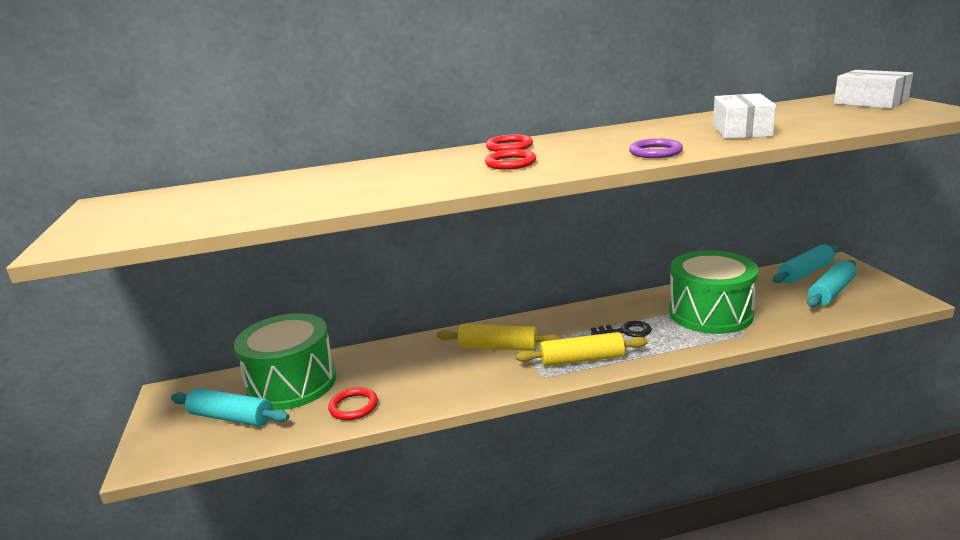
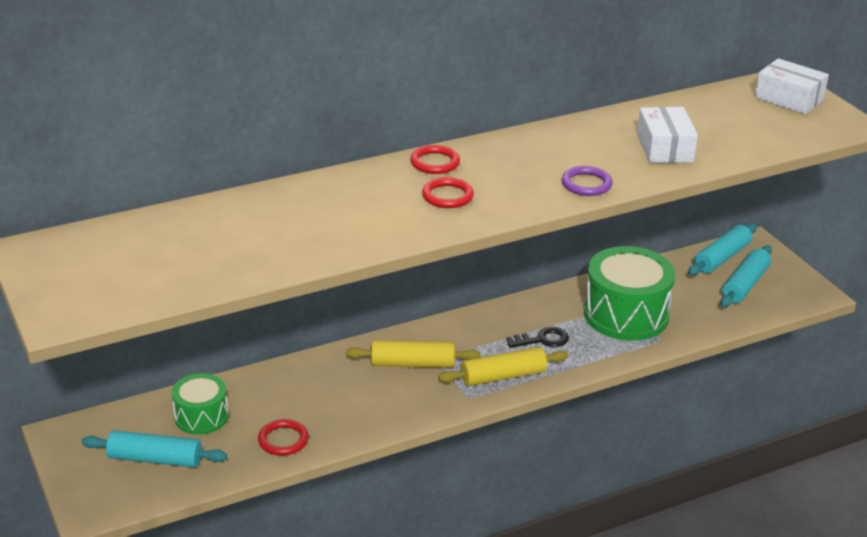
camera: 15 degrees left, 10 degrees up
(292, 383) = (201, 417): green drum -> green drum, size x0.57

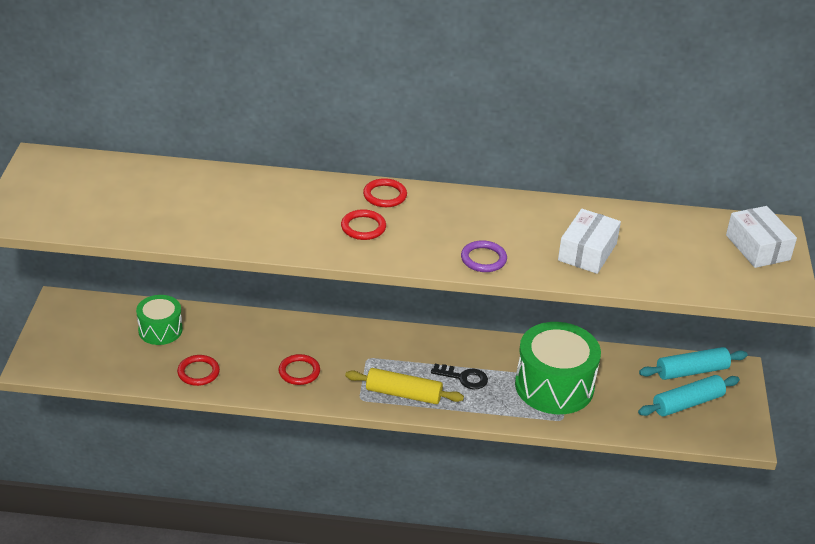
camera: 30 degrees right, 5 degrees up
(155, 459) = (103, 348): turquoise rolling pin -> none
(385, 397) = (299, 372): none -> red ring
(412, 363) = (344, 354): yellow rolling pin -> none

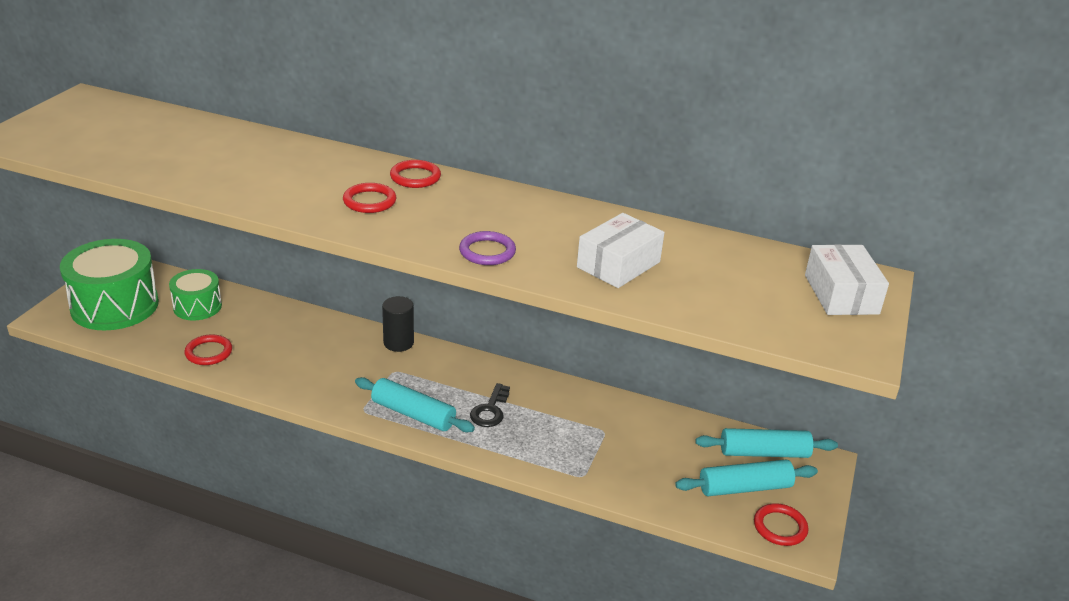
camera: 15 degrees right, 5 degrees down
(299, 372) = (313, 371): red ring -> red ring (780, 527)
(357, 331) = (398, 343): none -> black cylinder
(403, 394) = (413, 414): yellow rolling pin -> turquoise rolling pin
(464, 378) = (490, 410): black key -> black key turned 75 degrees clockwise
(554, 386) = (590, 438): green drum -> green drum (115, 306)

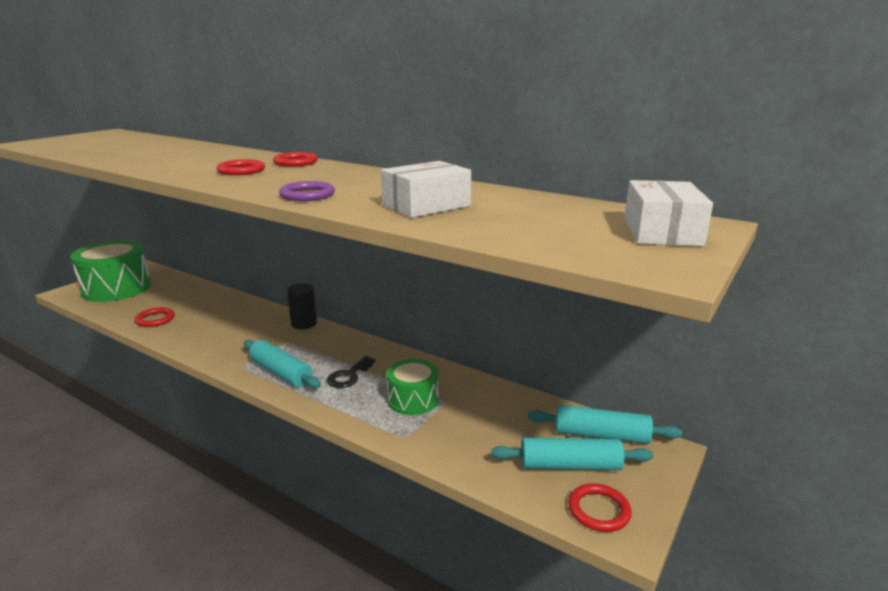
camera: 15 degrees right, 10 degrees down
(197, 306) = (172, 292): green drum -> green drum (413, 400)

